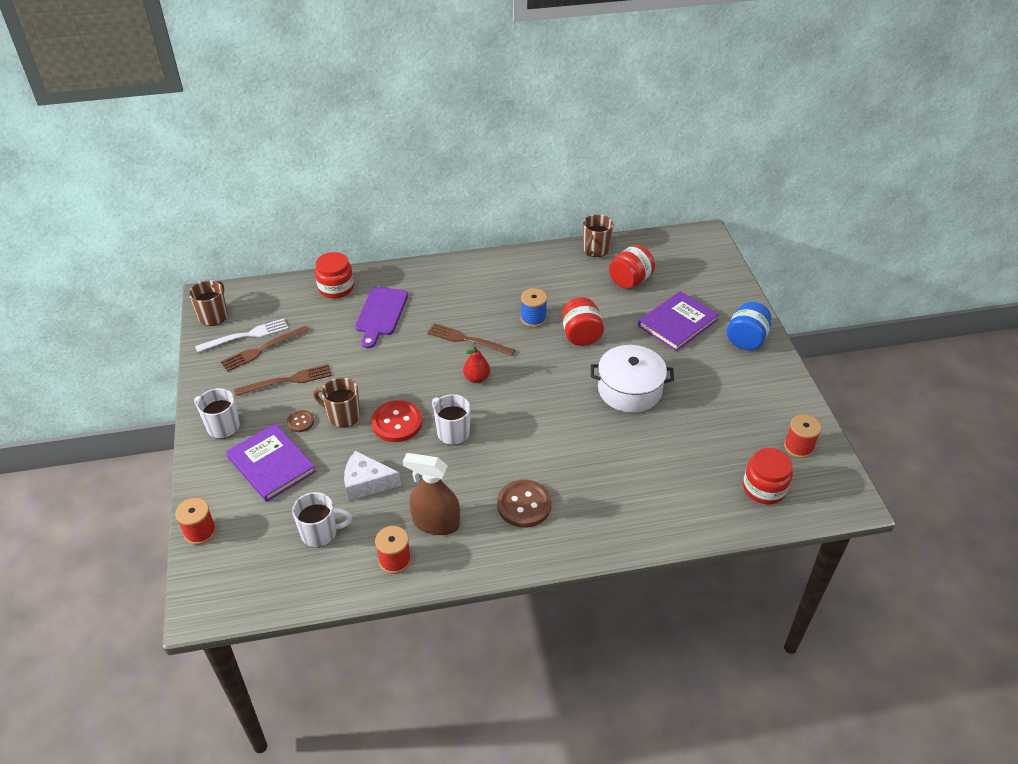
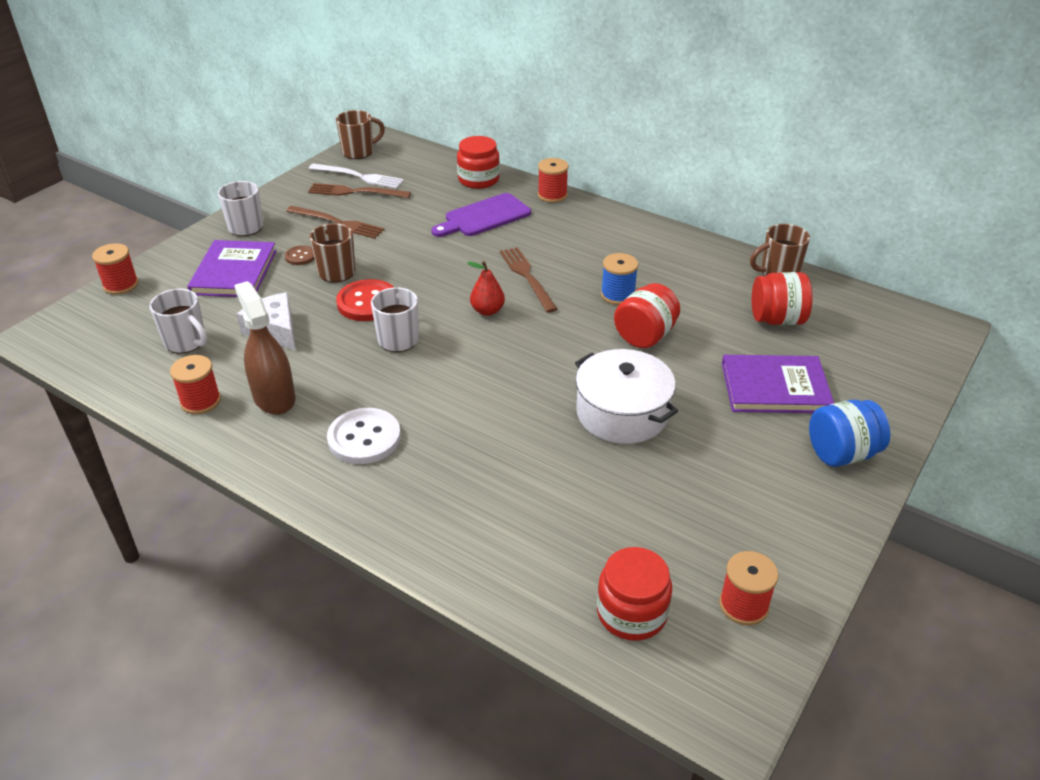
camera: 45 degrees right, 5 degrees down
(401, 271) = (552, 195): none -> red spool
(524, 505) = (364, 438): brown button -> white button

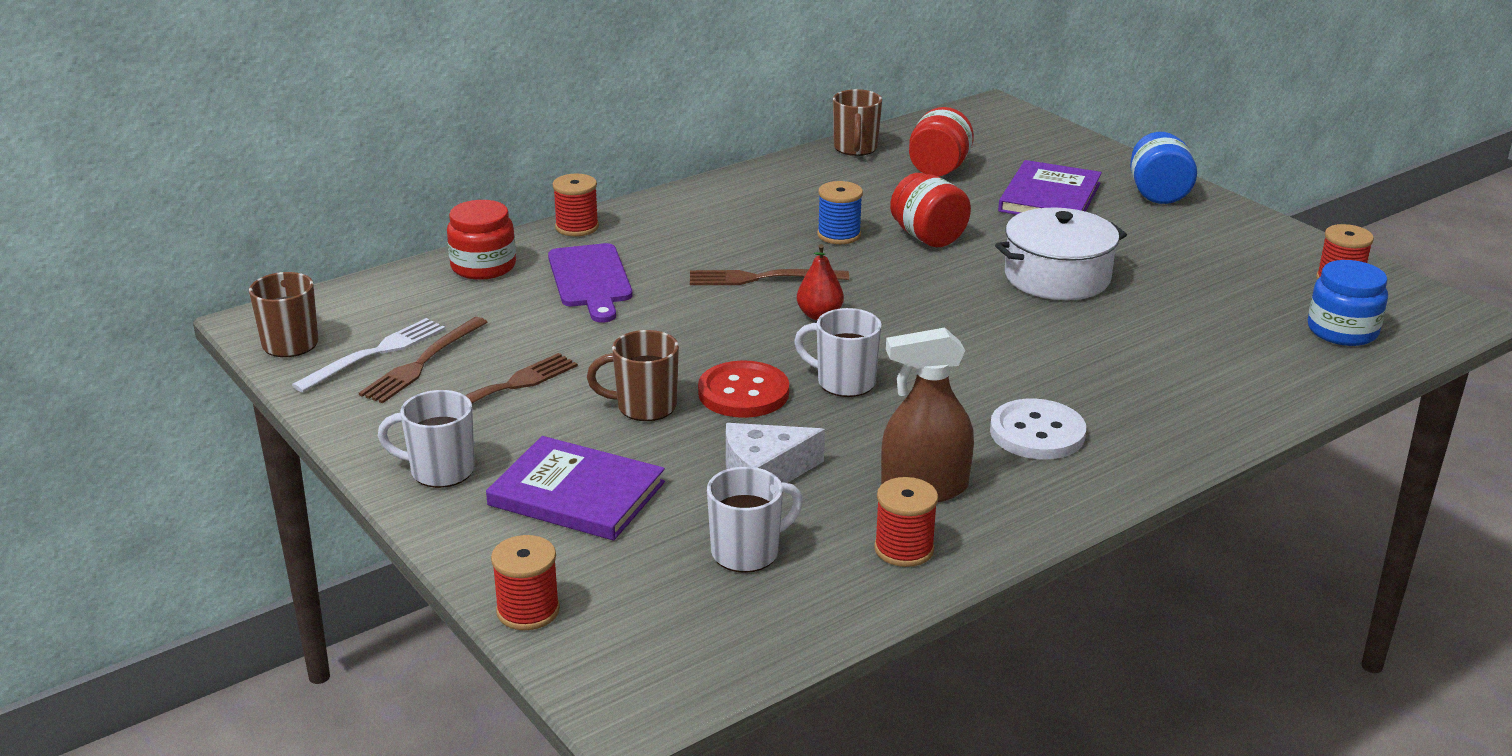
camera: 70 degrees left, 10 degrees down
(300, 256) = (577, 431): brown button -> none
(631, 613) = (1342, 331): red jar -> blue jar

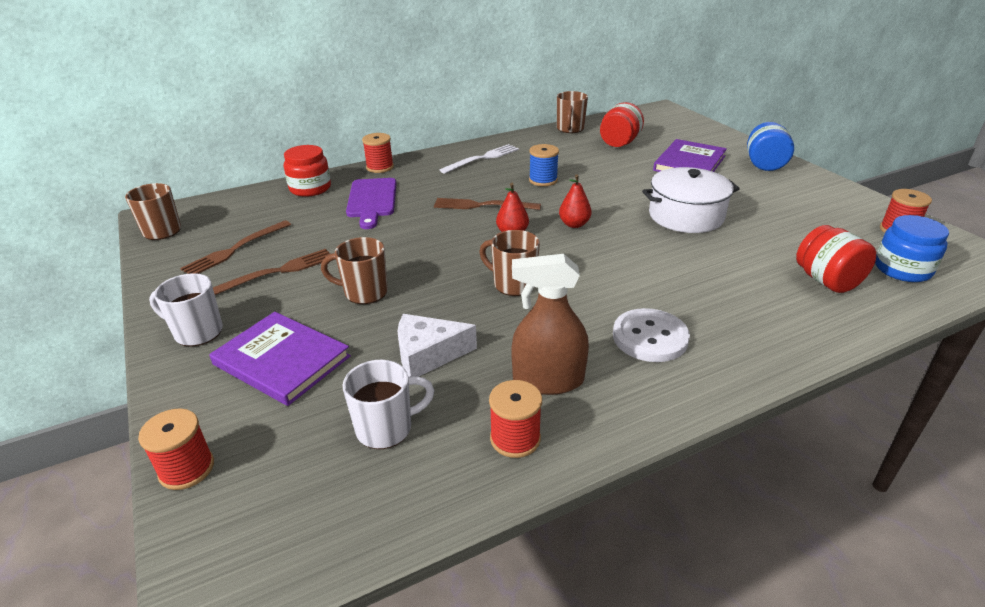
camera: 10 degrees right, 5 degrees up
(375, 353) = (210, 241): white fork -> white fork (482, 158)
(743, 393) = (438, 287): red button -> none
(844, 382) = (513, 284): white mug -> brown mug
(903, 298) = (574, 224): none -> red pear
(928, 237) = (602, 184): red jar -> red jar (827, 281)

